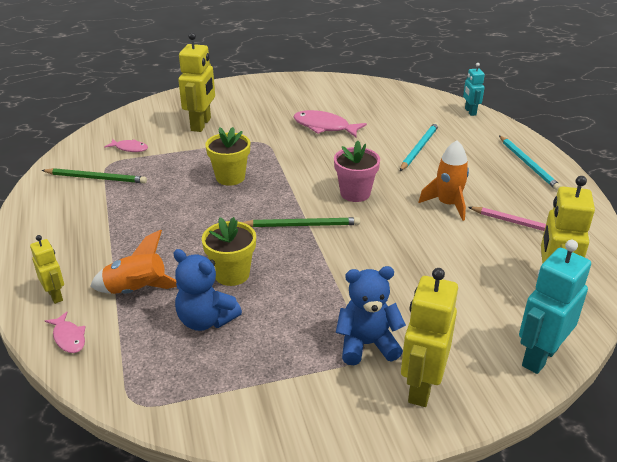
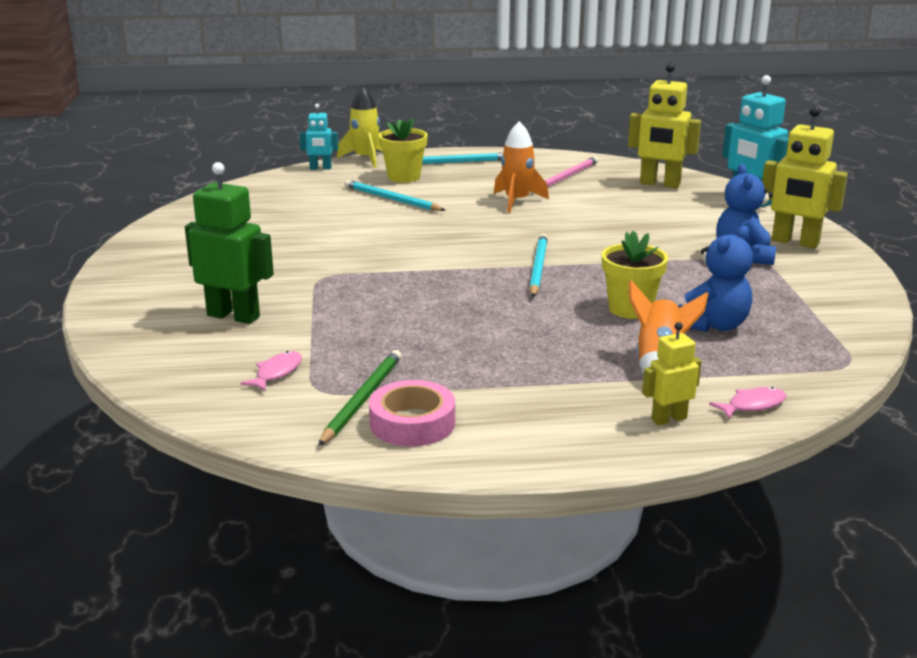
camera: 80 degrees left, 10 degrees down
(66, 197) = (412, 423): none -> pink tape
(201, 124) = (234, 316): yellow robot -> green robot
(230, 177) = (409, 301): yellow flower pot -> yellow flower pot (404, 177)
(302, 225) = (538, 268): green pencil -> turquoise pencil
(324, 127) = (304, 239): pink fish -> none
(355, 193) = (479, 238): pink flower pot -> none
(506, 126) = (365, 159): none -> yellow rocket

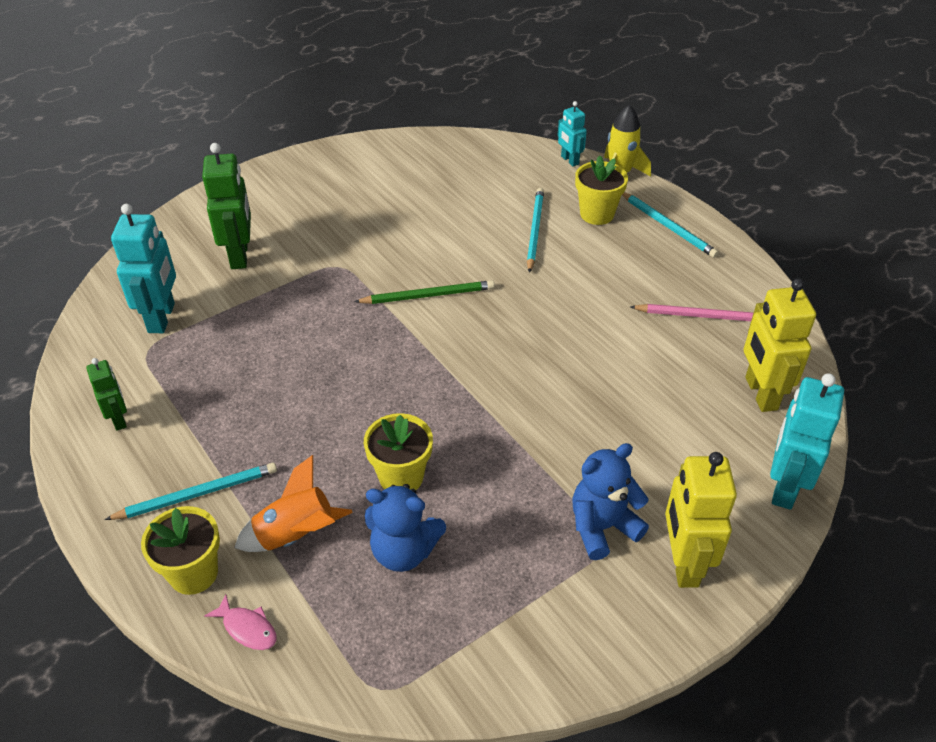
camera: 60 degrees right, 20 degrees up
(277, 373) = (162, 318): pink fish -> turquoise robot
(362, 399) = (143, 378): green pencil -> green pencil (428, 295)
(412, 423) = (119, 419): pink tape -> green robot
(517, 201) = (604, 308): orange rocket -> none
(538, 268) = (450, 382): turquoise pencil -> turquoise pencil (197, 494)
(668, 419) = (193, 573): yellow robot -> yellow flower pot

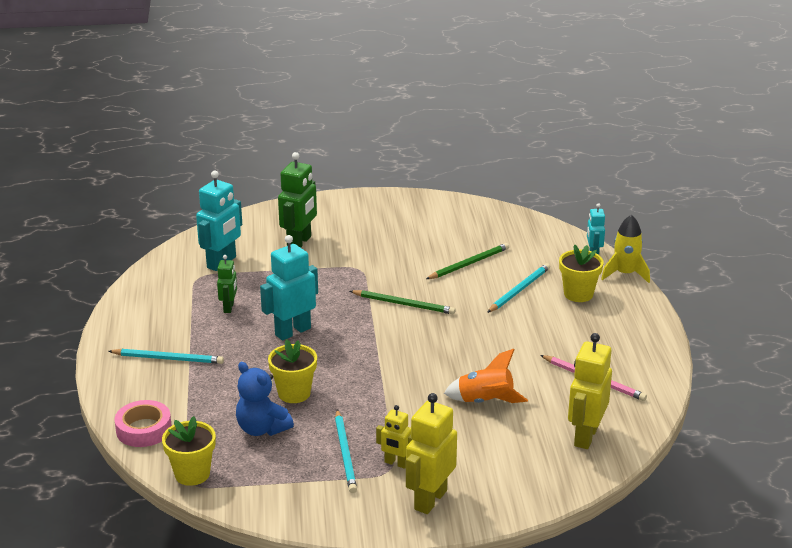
camera: 30 degrees right, 15 degrees down
(119, 419) = (154, 307): green robot -> green robot (229, 307)
(193, 573) = (136, 394): yellow flower pot -> yellow flower pot (192, 474)
(247, 628) = (144, 429): pink fish -> pink tape
(296, 535) = (207, 398): orange rocket -> orange rocket (485, 402)
(455, 216) = (469, 264): none -> green pencil
(602, 527) = (396, 463): blue teddy bear -> yellow robot
(668, 226) = (626, 318): turquoise pencil -> turquoise pencil (345, 453)
(784, 487) = (543, 490): turquoise robot -> turquoise robot (292, 331)

